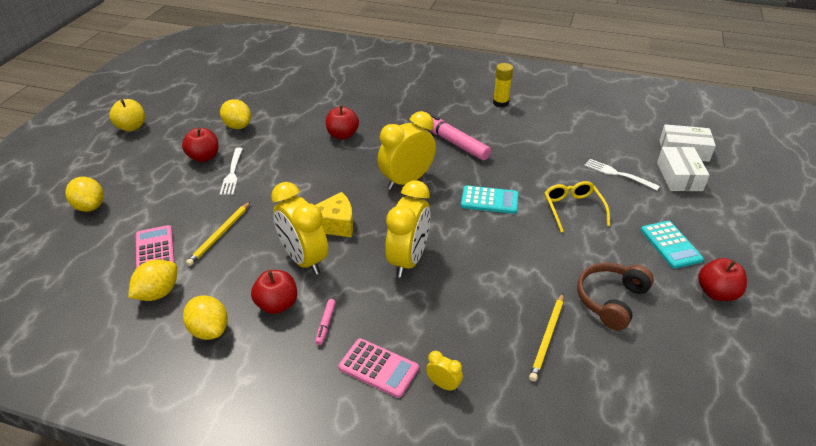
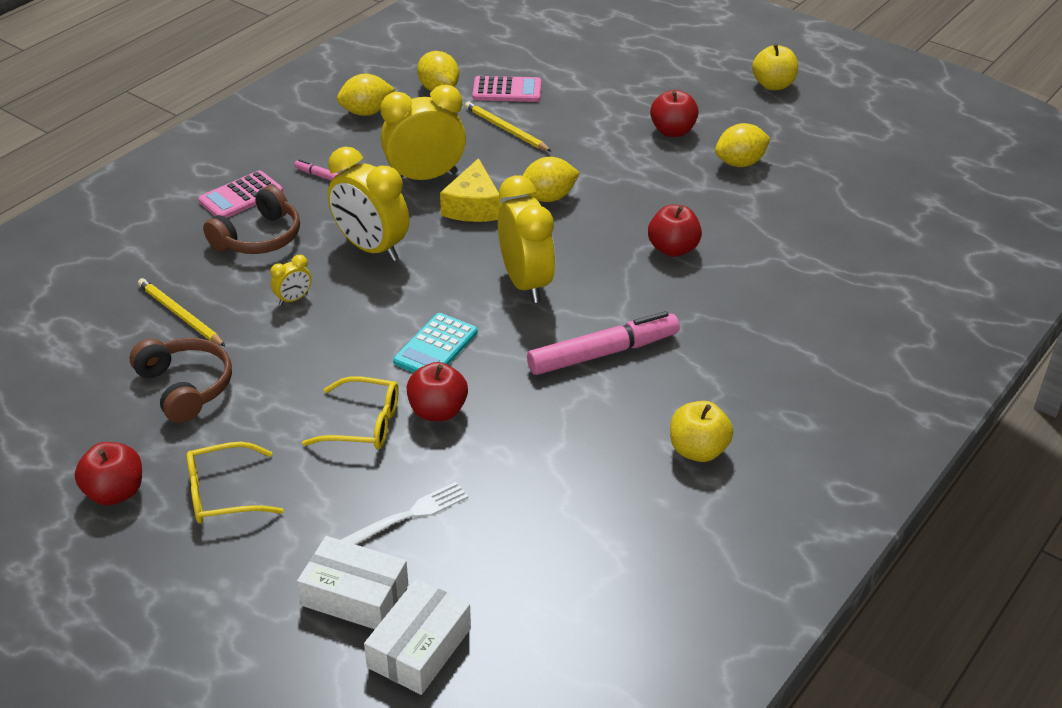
camera: 110 degrees right, 0 degrees up
(90, 206) = (609, 56): yellow lemon -> yellow lemon (548, 197)
(232, 173) = (624, 148): white fork -> none
(277, 304) = (370, 152): red apple -> red apple (438, 411)
(429, 330) = (259, 238): none -> brown headphones
(443, 385) = (188, 229): yellow clock -> yellow clock (293, 299)
(500, 103) = (698, 450): yellow glue stick -> yellow apple
(670, 245) = (224, 494): turquoise calculator -> yellow glasses

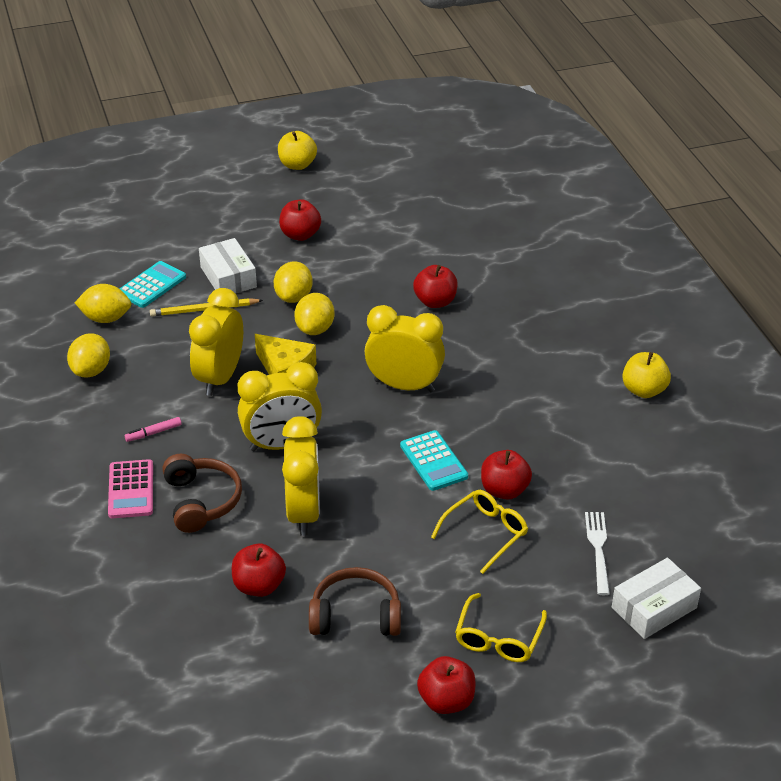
camera: 55 degrees left, 0 degrees up
(180, 315) = (259, 586): yellow pencil -> red apple
(293, 299) = (303, 513): yellow clock -> yellow clock, size x2.27
(419, 648) = (723, 595): white box -> white box (228, 277)
(507, 90) = (151, 285): pink calculator -> turquoise calculator
(603, 353) = (514, 385): pink marker -> none
(740, 163) = (371, 225): yellow lemon -> yellow lemon (294, 297)

